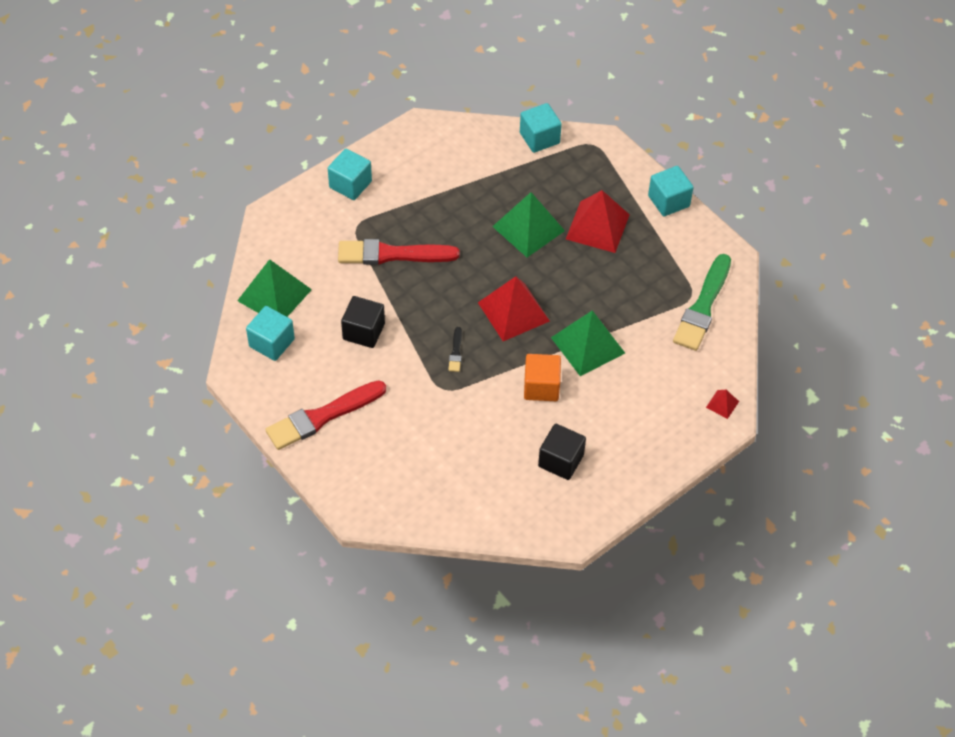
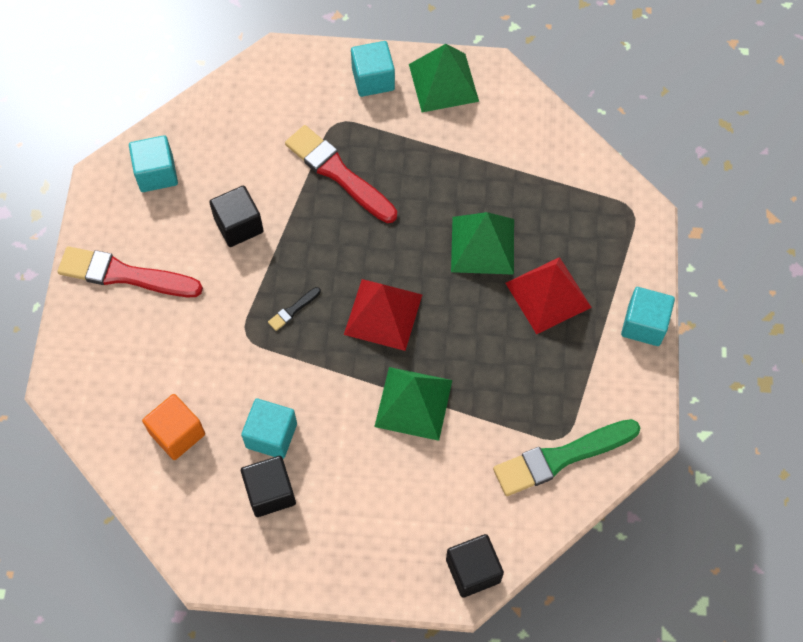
camera: 45 degrees right, 10 degrees up
(274, 295) = (204, 132): green pyramid -> green pyramid (443, 82)
(539, 138) = (588, 165): turquoise cube -> turquoise cube (271, 435)
(541, 387) = (329, 407): orange cube -> orange cube (177, 434)
(722, 404) = (473, 570): red pyramid -> black cube

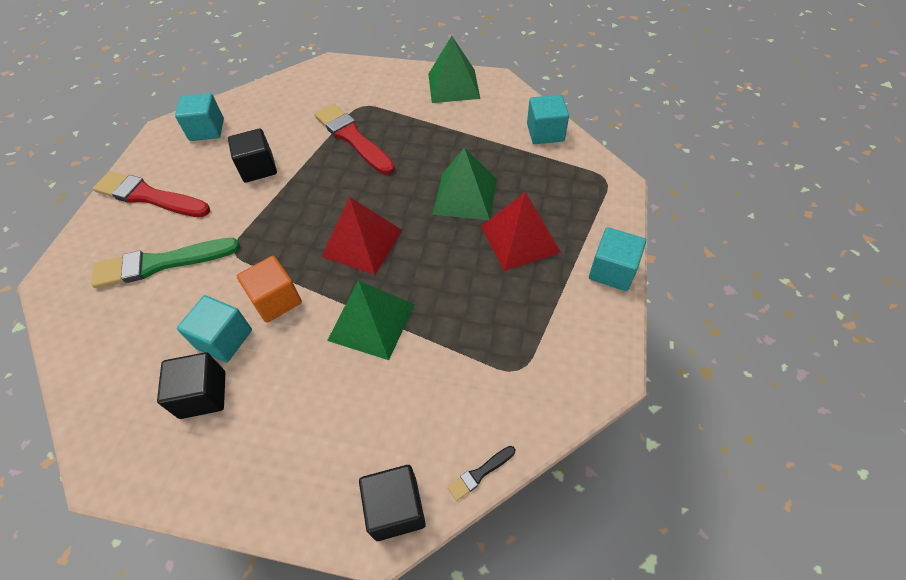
camera: 10 degrees right, 10 degrees down
(177, 434) = (136, 329): orange cube -> orange cube (276, 300)
(293, 310) = (282, 233): black brush -> black brush (480, 473)
(373, 79) = (398, 81): turquoise cube -> turquoise cube (545, 133)
(561, 458) = (515, 390): green brush -> green brush (161, 263)

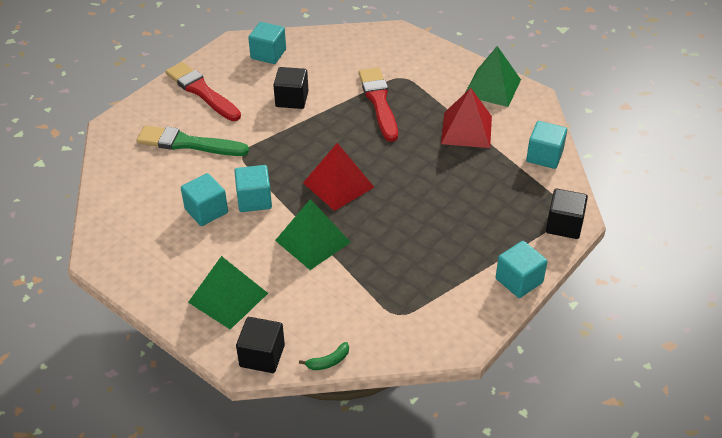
camera: 25 degrees right, 10 degrees down
(203, 394) = (176, 239): black cube -> black cube (564, 225)
(276, 300) = (254, 200): orange cube -> turquoise cube
(465, 196) = (440, 181): green pyramid -> green pyramid (228, 297)
(480, 473) = (328, 361): black brush -> green banana
(520, 239) = (462, 229): red pyramid -> red pyramid (466, 129)

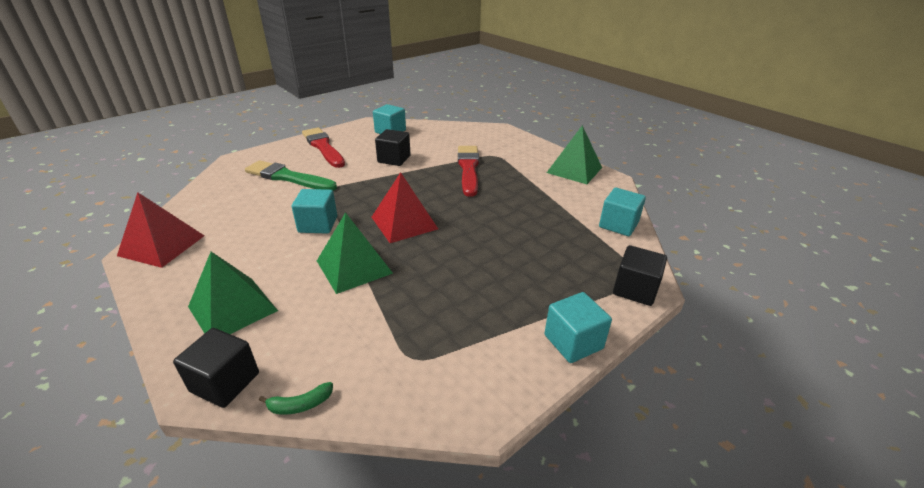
camera: 10 degrees right, 10 degrees down
(206, 211) = (267, 227): turquoise cube -> none
(466, 129) = (543, 196): red pyramid -> red pyramid (162, 245)

